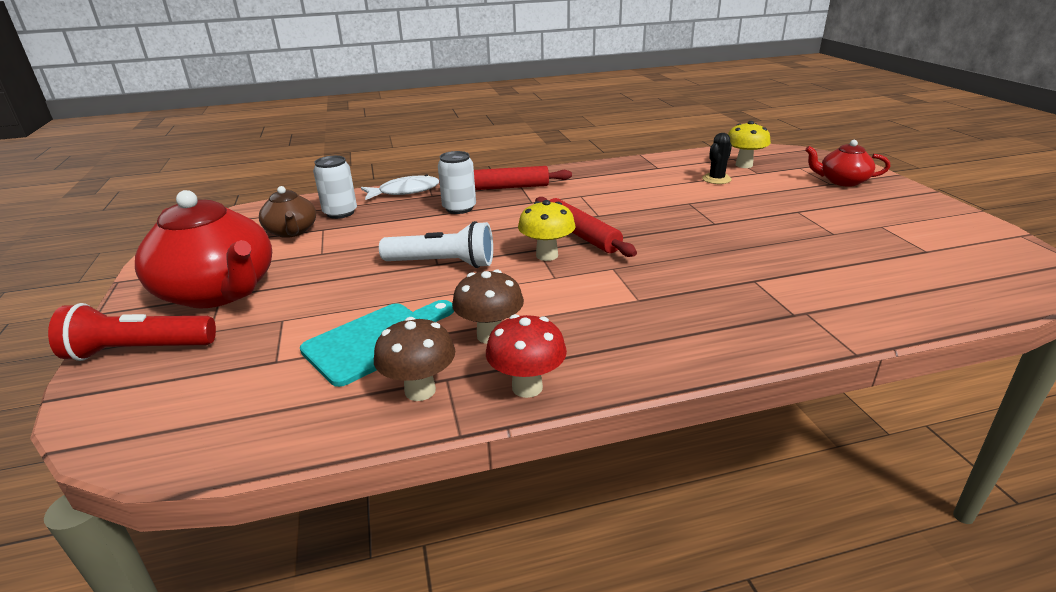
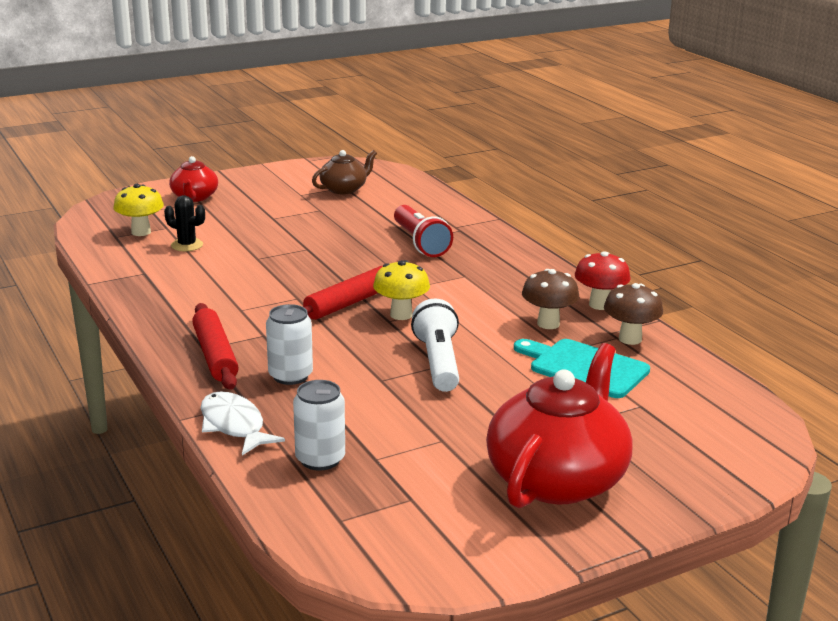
camera: 105 degrees left, 5 degrees down
(139, 350) = (678, 483): red flashlight -> red flashlight (420, 243)
(291, 231) = (390, 481): brown teapot -> brown teapot (344, 189)

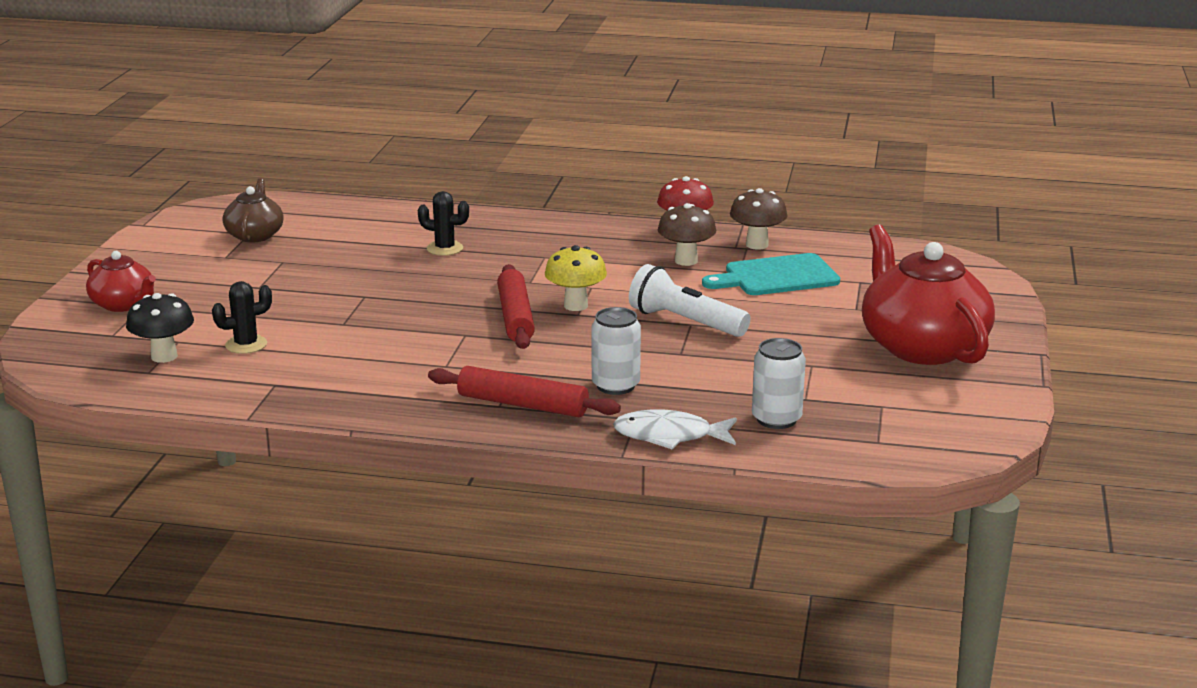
camera: 50 degrees left, 0 degrees up
(141, 232) = (164, 356): yellow mushroom -> black mushroom
(420, 243) = (445, 248): red flashlight -> black cactus

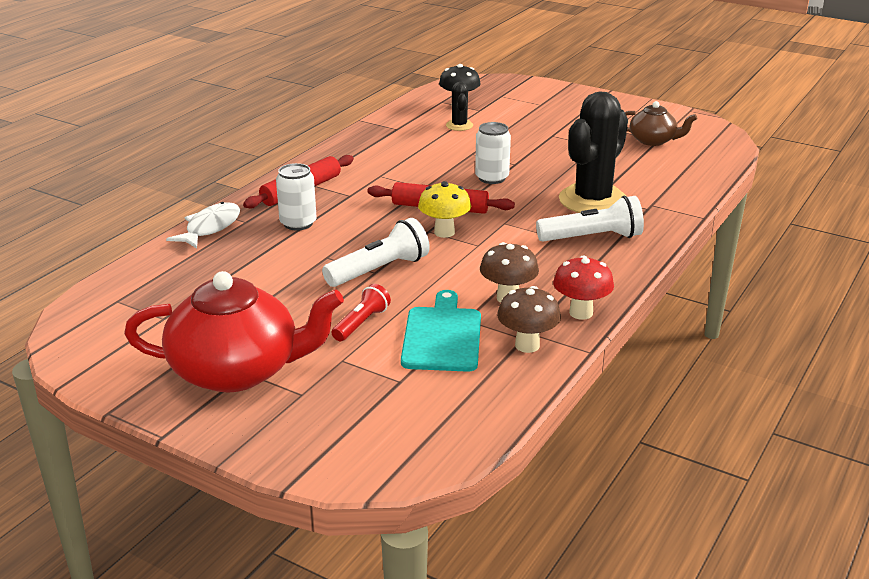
camera: 110 degrees right, 5 degrees up
(124, 304) = (546, 100): red teapot -> none
(445, 248) = (593, 200): black cactus -> black cactus, size x2.16
(534, 241) = (592, 238): none -> white flashlight
(776, 419) = (190, 270): white can -> white can (492, 178)
(791, 311) = (361, 323): none -> red flashlight

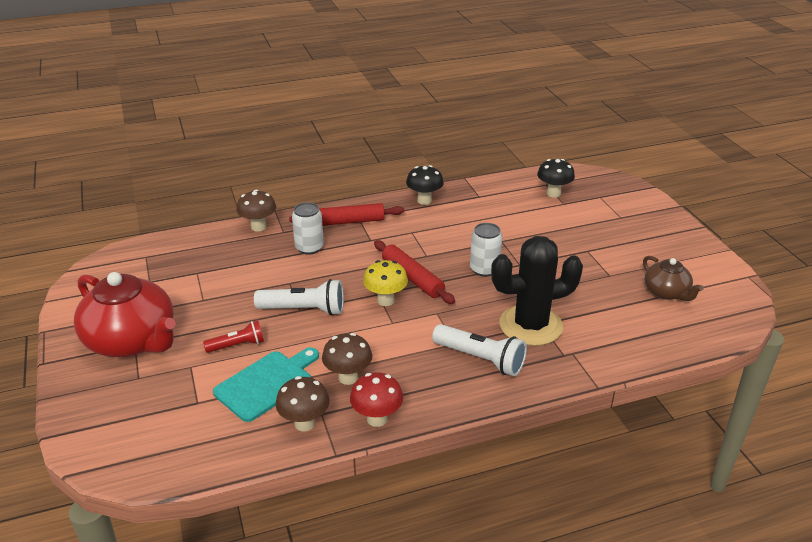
camera: 40 degrees right, 5 degrees up
(210, 228) = (258, 227): white fish -> brown mushroom
(350, 148) = (424, 200): none -> black mushroom
(459, 125) = (528, 212): black cactus -> none

